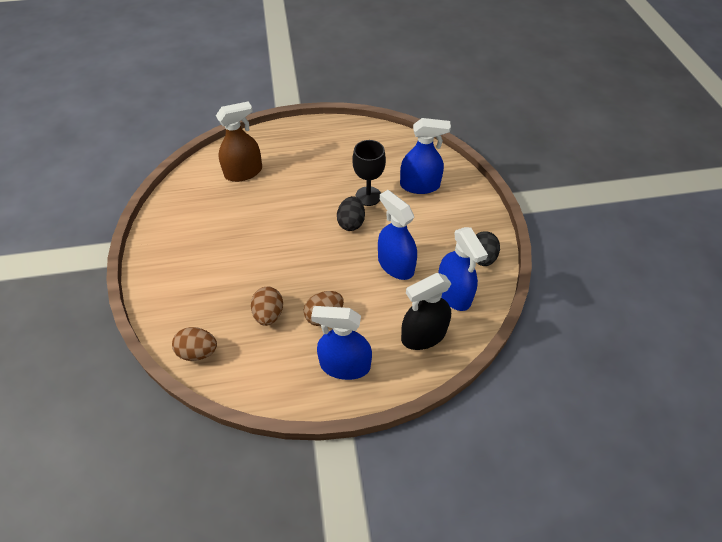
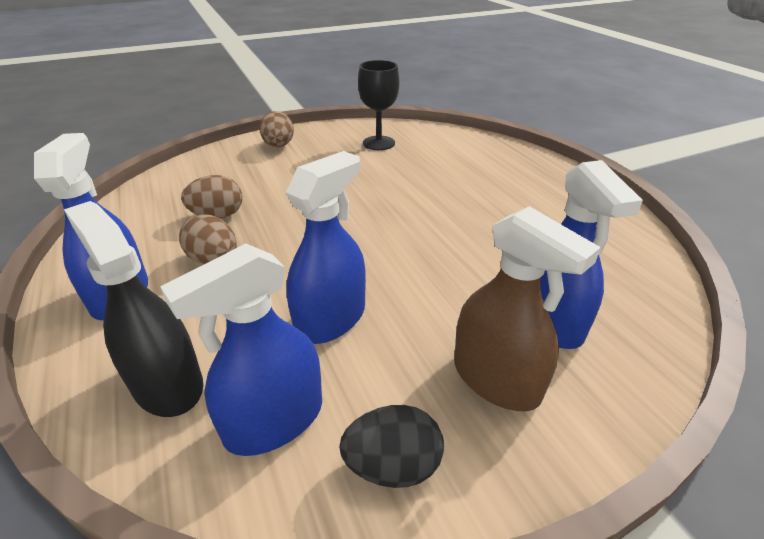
camera: 75 degrees right, 15 degrees down
(198, 352) = (165, 183): brown egg -> brown egg (279, 146)
(243, 172) = (449, 155): brown spray bottle -> brown spray bottle (496, 379)
(351, 223) = (406, 253): black egg -> none
(368, 196) = (476, 261): black goblet -> black goblet (378, 143)

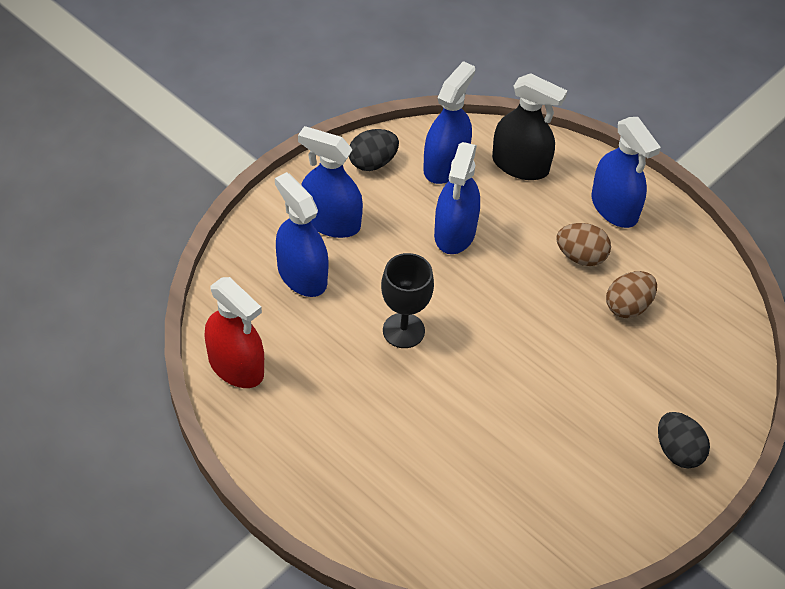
camera: 155 degrees right, 15 degrees up
(279, 146) = (678, 451): brown egg -> black egg
(378, 143) = (559, 501): black goblet -> black goblet (403, 330)
(496, 379) = (331, 221): brown spray bottle -> blue spray bottle
(633, 256) = (236, 366): none -> red spray bottle

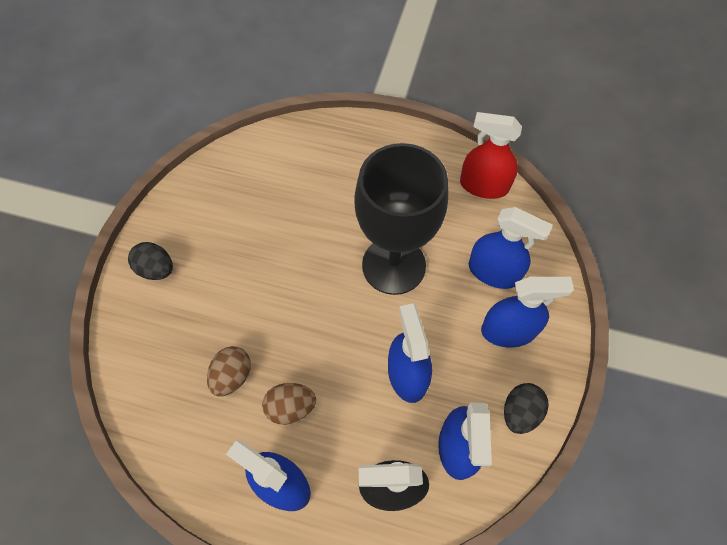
camera: 155 degrees right, 10 degrees up
(403, 330) = (393, 265): black goblet -> black goblet, size x1.86

